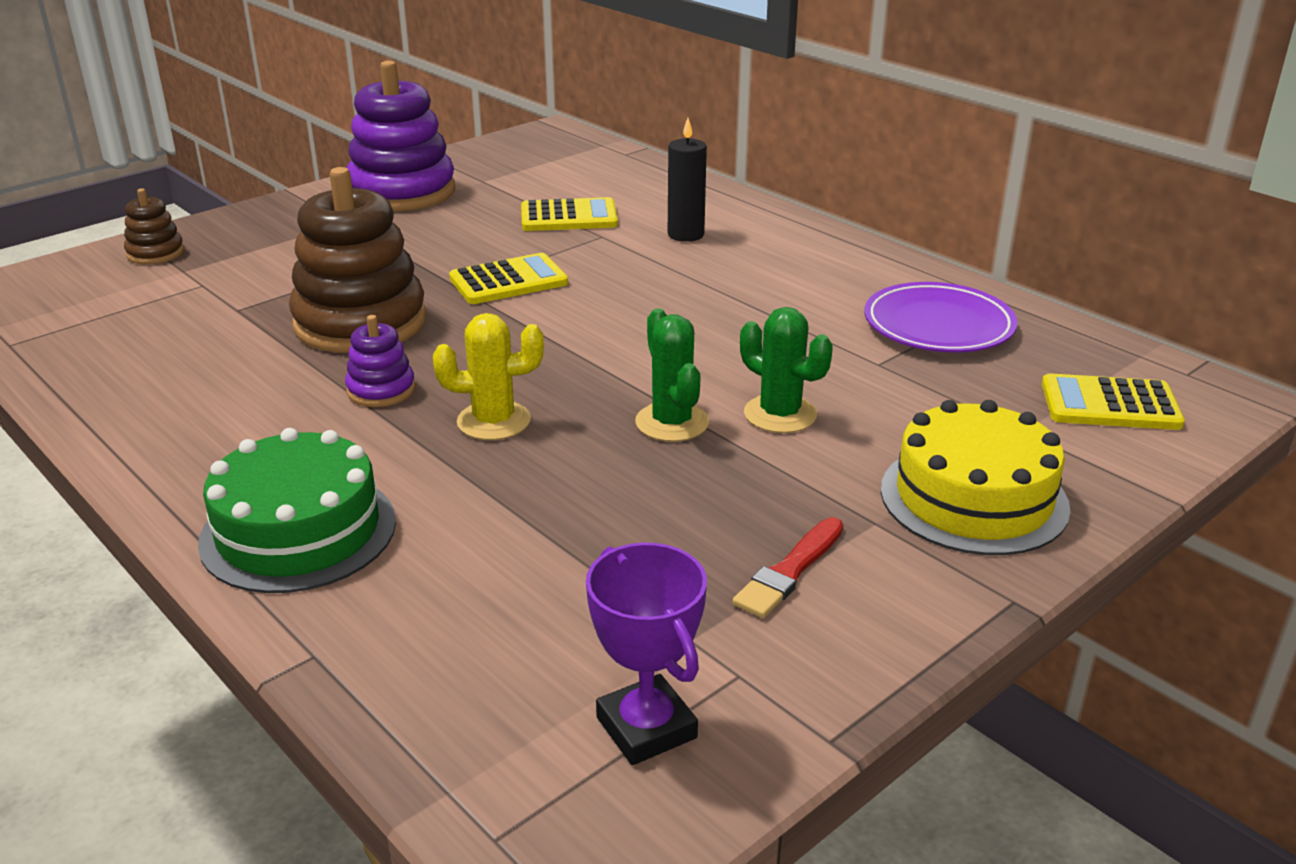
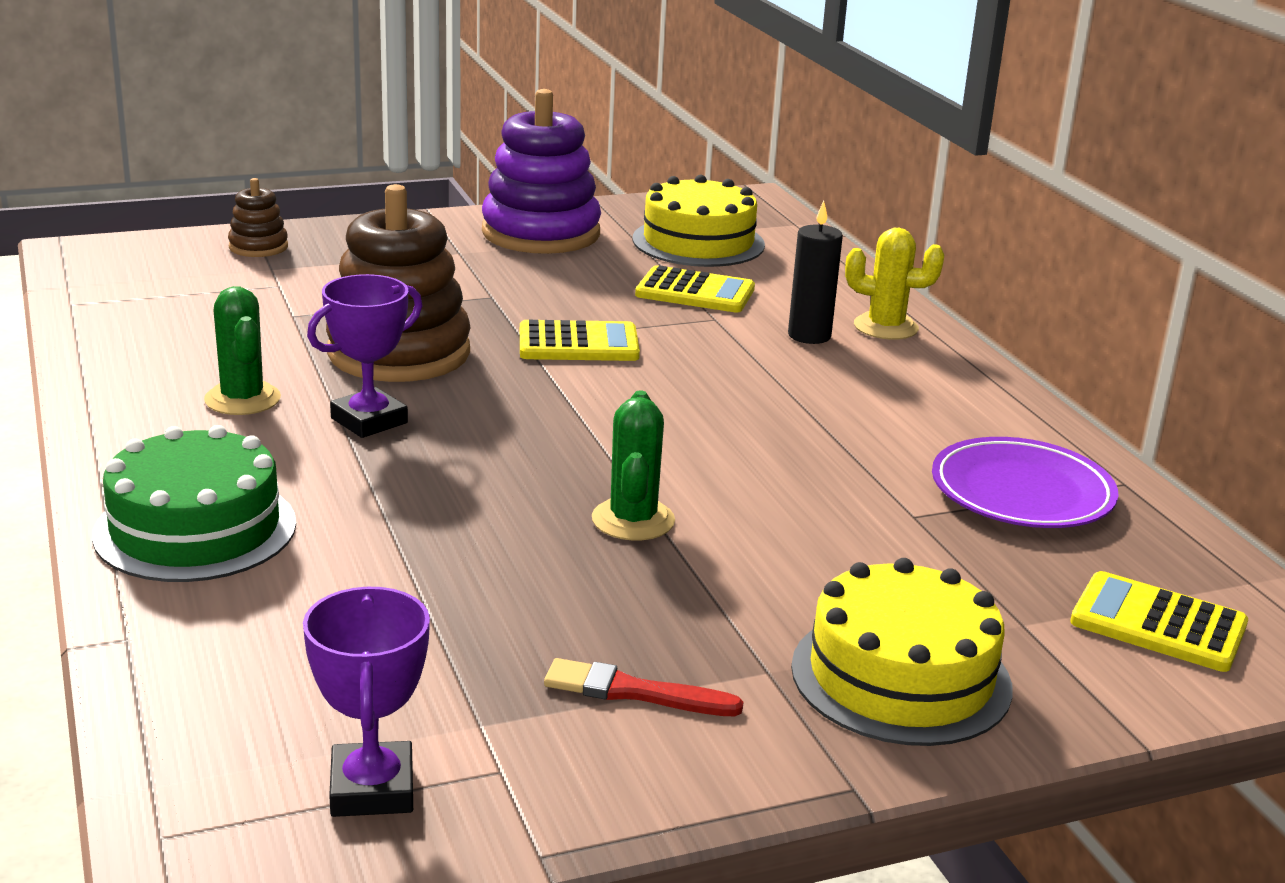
camera: 20 degrees right, 5 degrees down
(381, 390) = (369, 420): purple stacking toy -> purple trophy
(494, 421) = (453, 475): yellow cactus -> yellow cactus (885, 327)
(538, 174) = (698, 242): none -> yellow cake
(780, 414) = (756, 540): green cactus -> green cactus (242, 399)
(789, 571) = (634, 692): red brush -> red brush turned 45 degrees clockwise

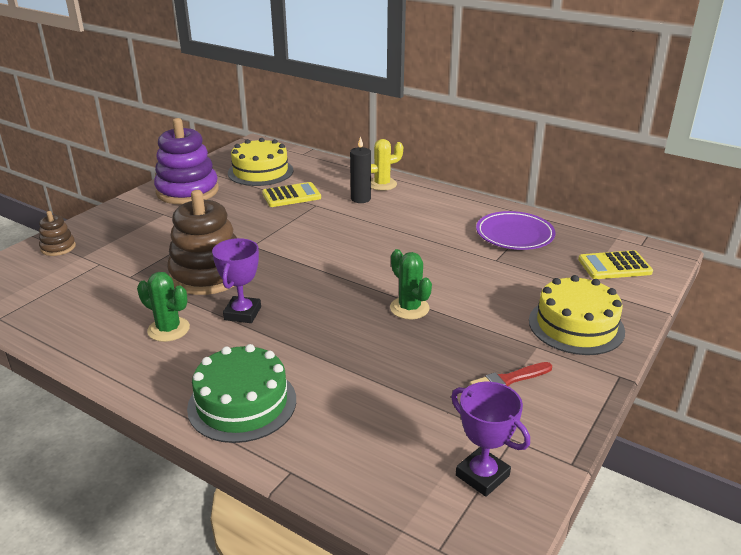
camera: 35 degrees left, 5 degrees up
(578, 344) = (278, 238): yellow calculator -> none

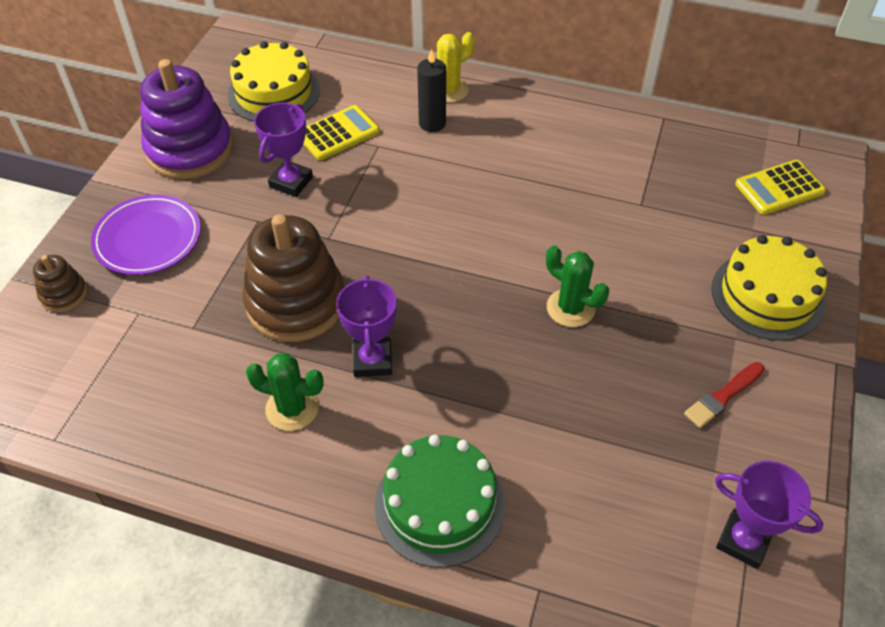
camera: 15 degrees left, 20 degrees up
(244, 215) = (291, 182): none -> purple trophy
(514, 235) = (648, 155): purple plate -> purple plate (148, 239)

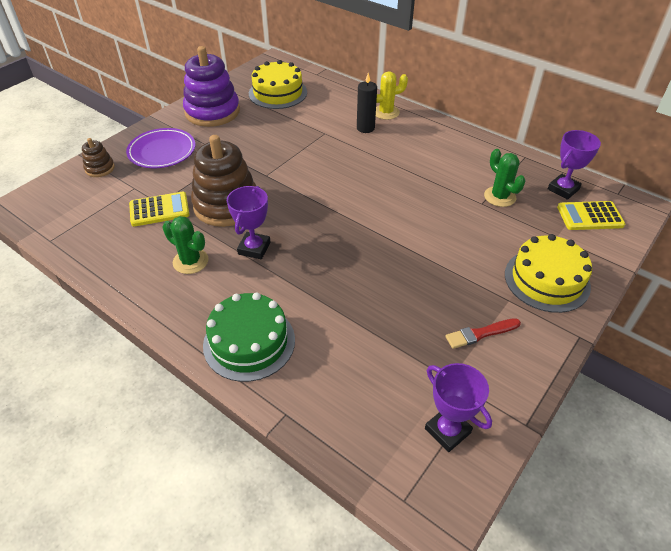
camera: 20 degrees right, 5 degrees down
(291, 182) = (261, 141): purple trophy -> purple trophy (563, 189)
(338, 133) = (304, 121): yellow calculator -> yellow calculator (159, 210)
(570, 308) = (399, 252): green cactus -> green cactus (499, 197)

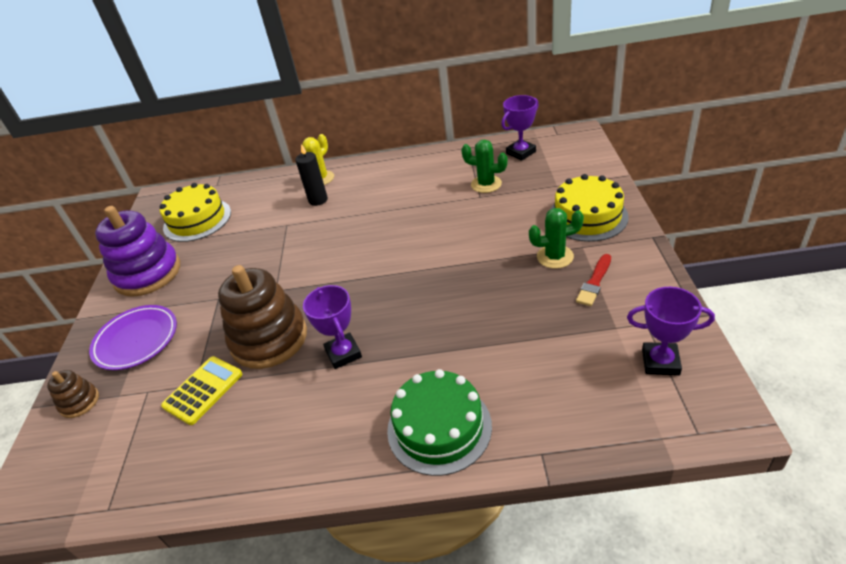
camera: 35 degrees left, 5 degrees down
(190, 261) = (296, 408): green cactus -> green cactus (555, 257)
(563, 189) = (521, 153): purple trophy -> purple trophy turned 45 degrees clockwise
(590, 216) = (559, 159): yellow calculator -> none

